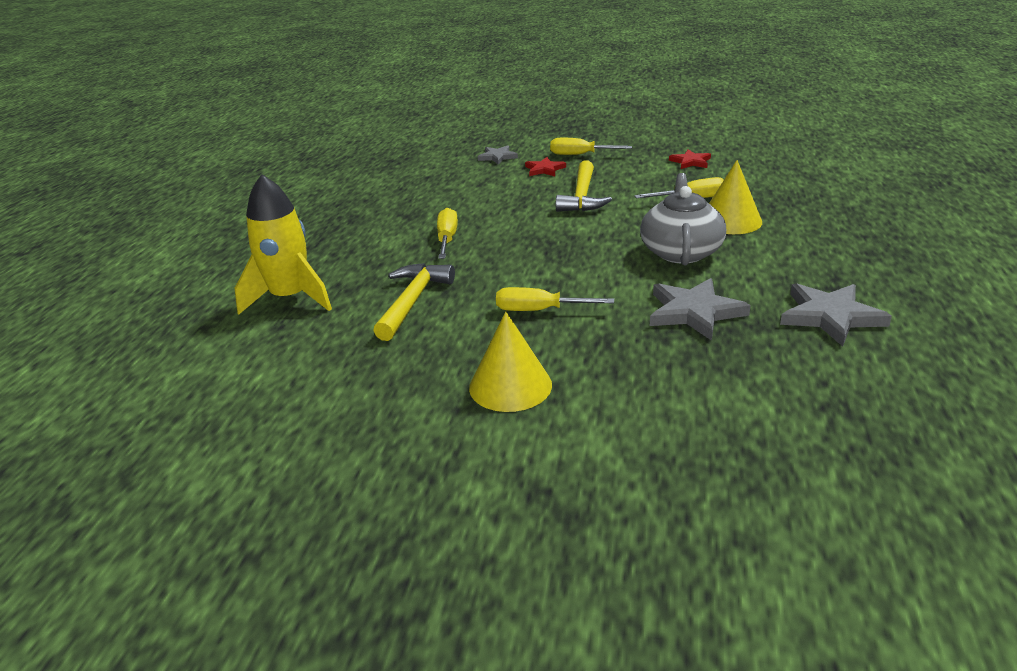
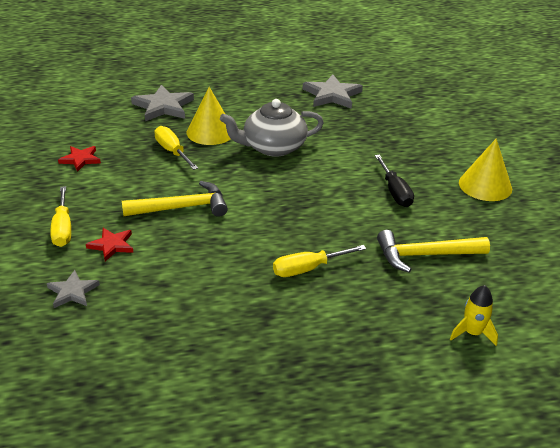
camera: 115 degrees left, 5 degrees up
(290, 298) = (472, 333): yellow rocket -> yellow rocket, size x0.50
(540, 310) = (394, 191): yellow screwdriver -> black screwdriver
(694, 312) = (356, 135): grey star -> grey star (163, 106)

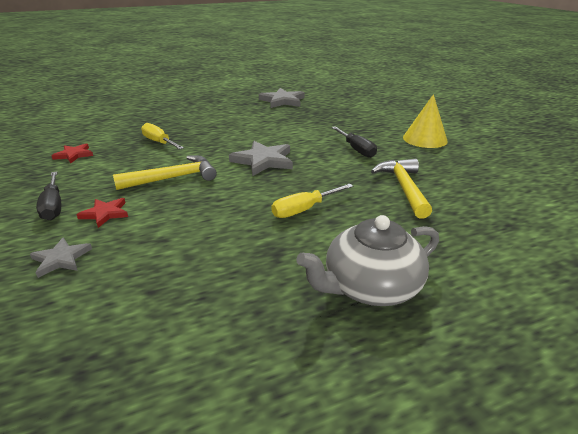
camera: 10 degrees left, 5 degrees down
(63, 228) = (53, 206): yellow screwdriver -> black screwdriver
(163, 106) = (148, 117): grey star -> grey star (263, 161)
(210, 132) = (190, 128): yellow cone -> none
(273, 147) = (245, 132): grey teapot -> grey teapot (370, 286)
(425, 255) = (403, 188): yellow hammer -> yellow hammer turned 105 degrees clockwise
(472, 333) = (480, 241): yellow rocket -> none

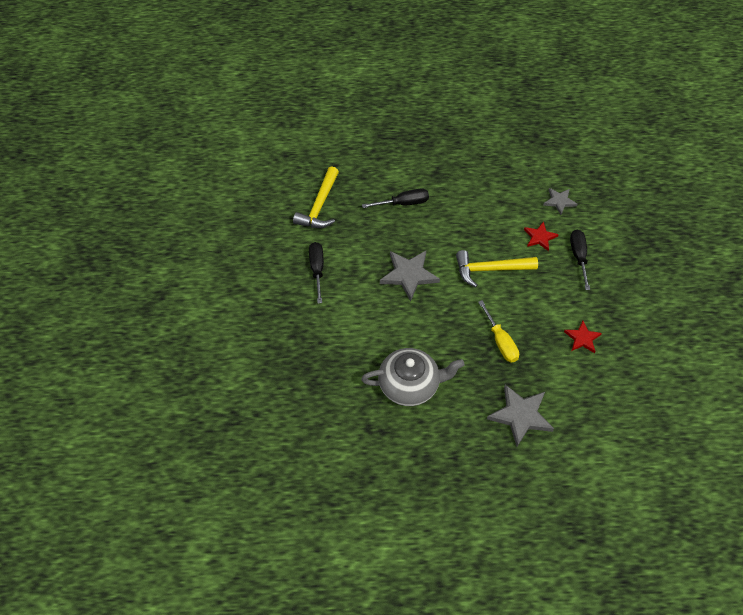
camera: 160 degrees left, 25 degrees up
(282, 101) = (329, 424): grey star -> grey star (520, 415)
(304, 209) = (403, 203): yellow screwdriver -> black screwdriver
(370, 286) = (398, 139): grey teapot -> grey teapot (410, 385)
(425, 139) = (239, 269): yellow cone -> none

